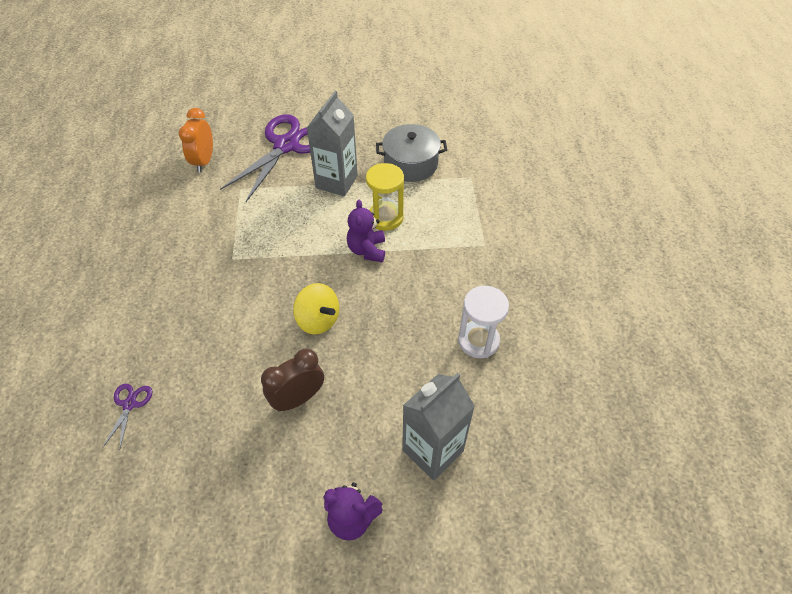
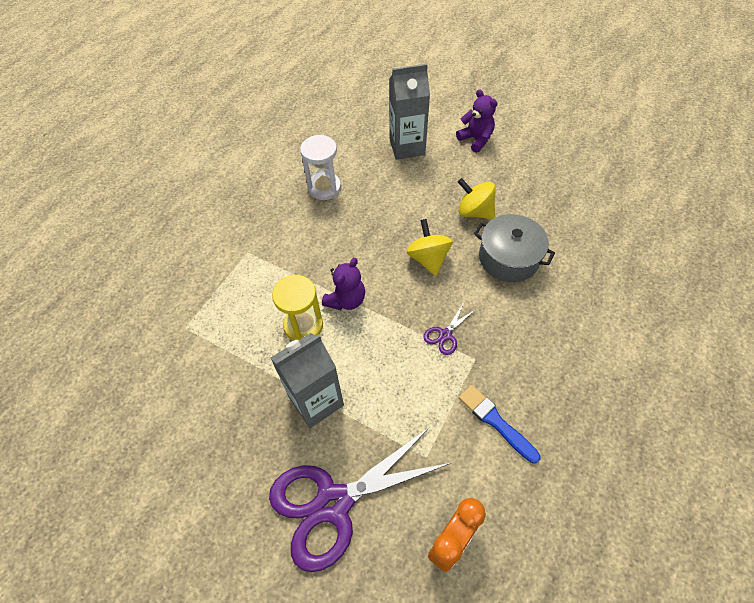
camera: 145 degrees left, 5 degrees up
(130, 404) = (604, 266): purple scissors -> purple scissors (445, 335)
(198, 227) = (496, 422): none -> blue brush
(298, 398) = (474, 211): brown clock -> yellow spinning top
(411, 164) = (223, 380): grey pot -> grey pot (508, 258)

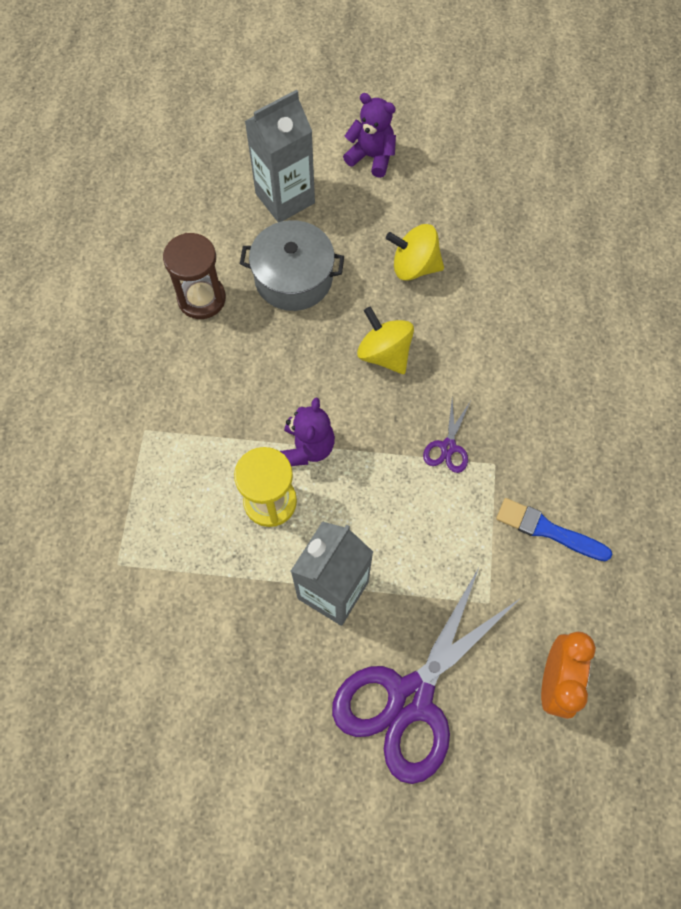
camera: 25 degrees left, 10 degrees up
(324, 188) = (201, 298): white hourglass -> brown hourglass
(508, 258) = (481, 317): grey pot -> grey pot (293, 278)

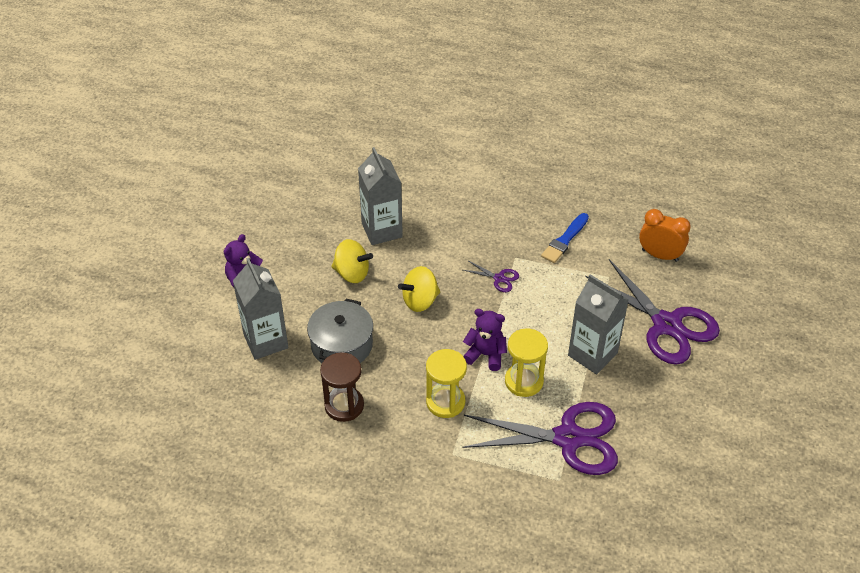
camera: 80 degrees left, 20 degrees down
(183, 569) = (568, 438): none -> purple scissors
(222, 410) = (445, 402): none -> yellow hourglass
(414, 266) = (352, 273): yellow spinning top -> yellow spinning top turned 90 degrees counterclockwise
(500, 286) = (382, 230): none -> grey carton

